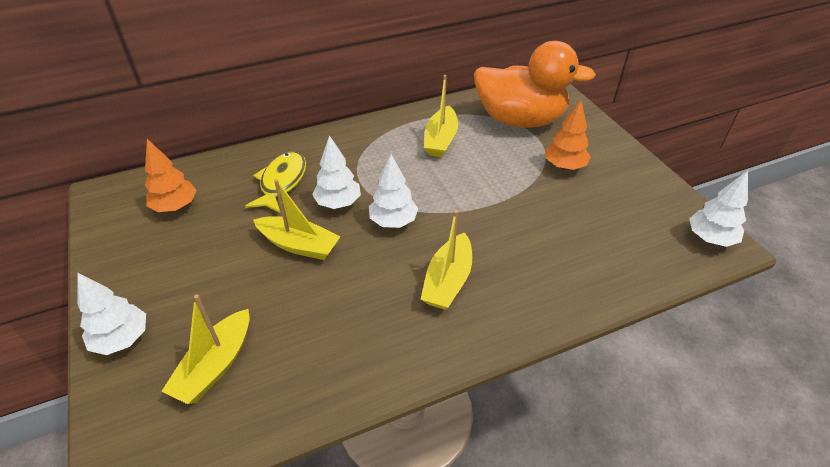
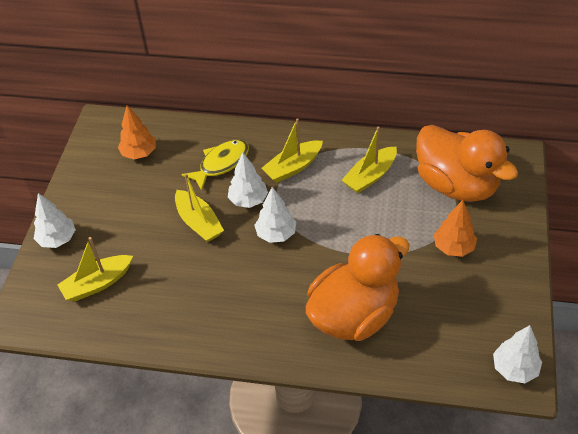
camera: 35 degrees right, 5 degrees up
(448, 281) = (278, 299): yellow boat -> yellow boat (293, 167)
(535, 260) = (354, 315): none -> orange duck

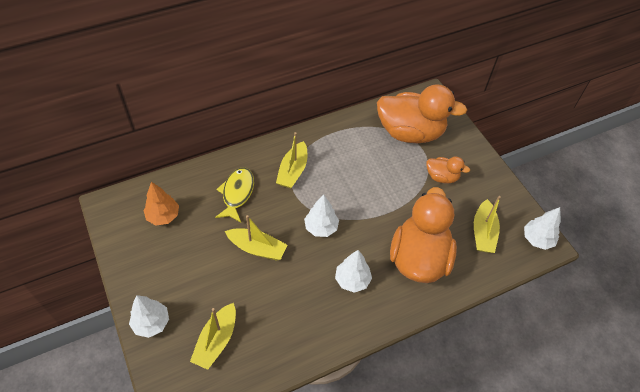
camera: 40 degrees left, 5 degrees up
(248, 200) = (280, 212): white tree -> white tree (352, 280)
(370, 176) = (351, 152): yellow boat -> yellow boat (483, 232)
(453, 247) = (442, 177): orange tree -> orange duck

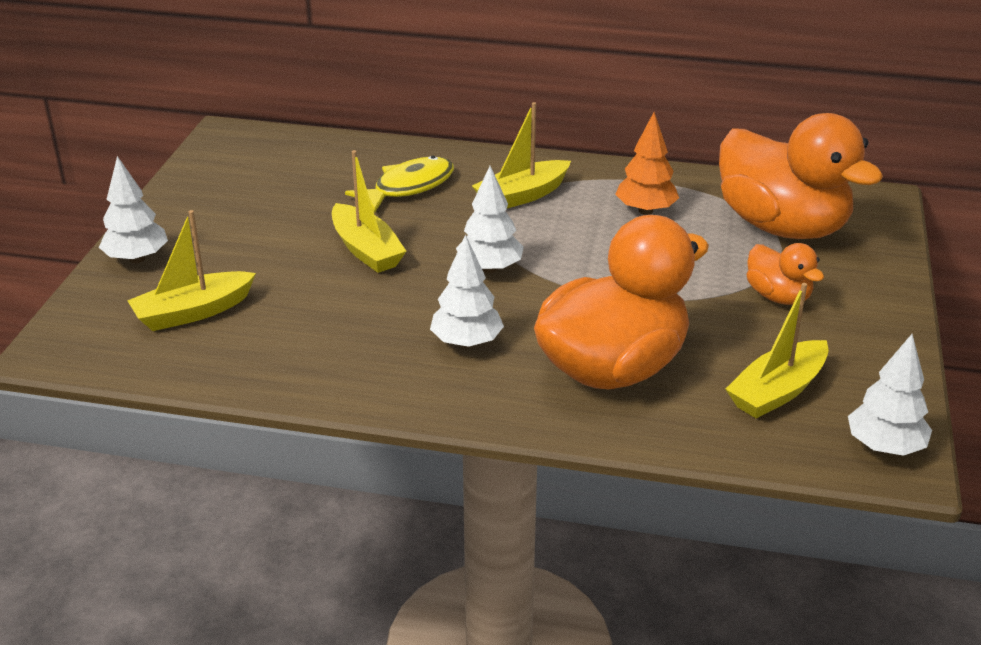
camera: 40 degrees right, 20 degrees down
(163, 216) = (281, 170): orange tree -> orange tree (645, 211)

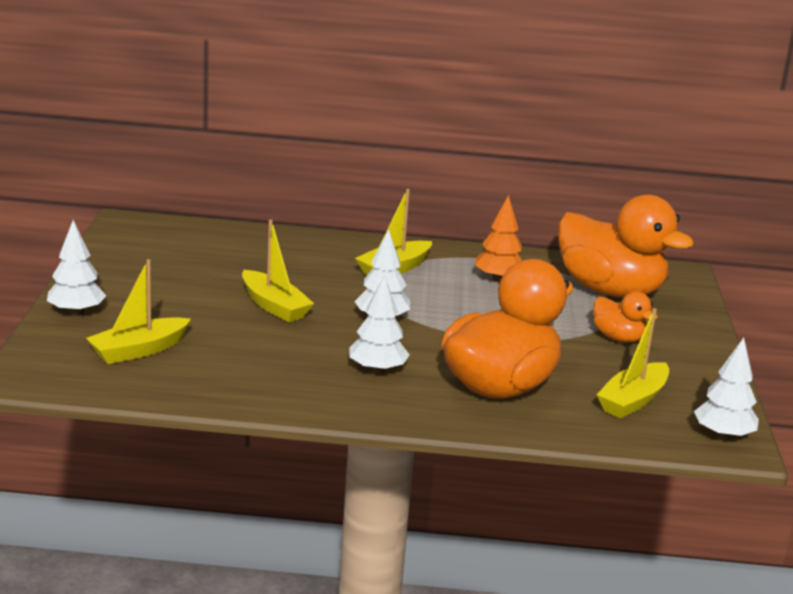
camera: 10 degrees left, 10 degrees down
(409, 187) = (297, 262): yellow fish -> none

